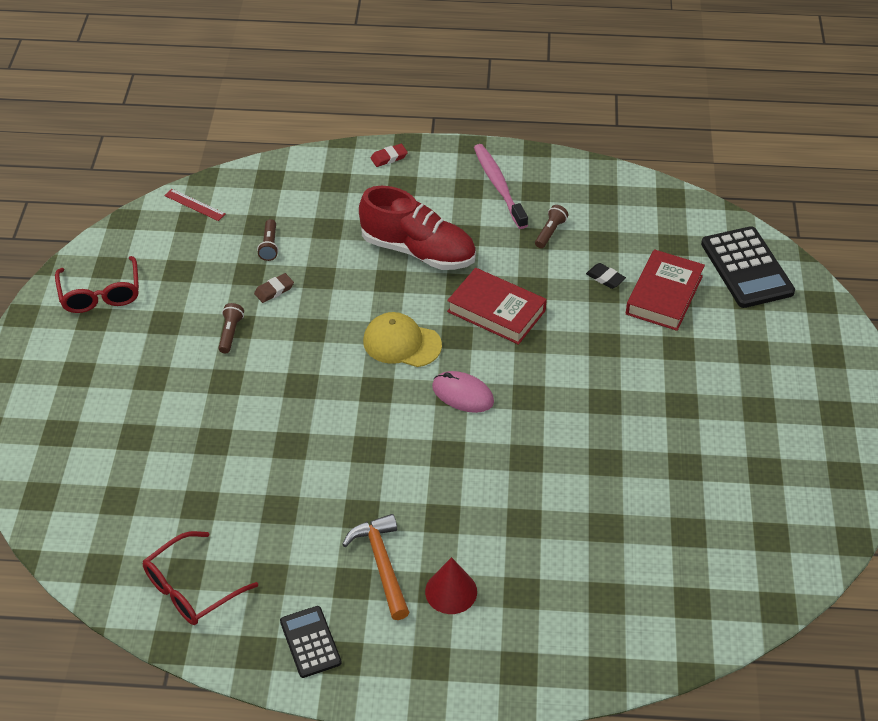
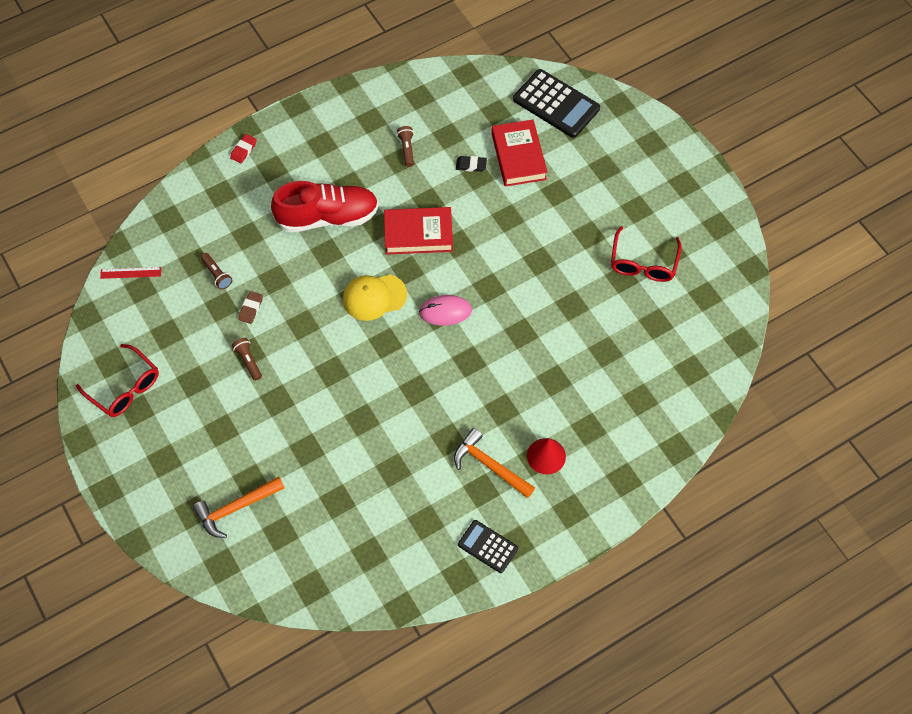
camera: 35 degrees left, 15 degrees up
(100, 453) = (236, 508): none -> orange hammer
(191, 588) = (382, 561): red glasses -> red glasses (643, 263)
(499, 186) = (342, 130): pink toothbrush -> none

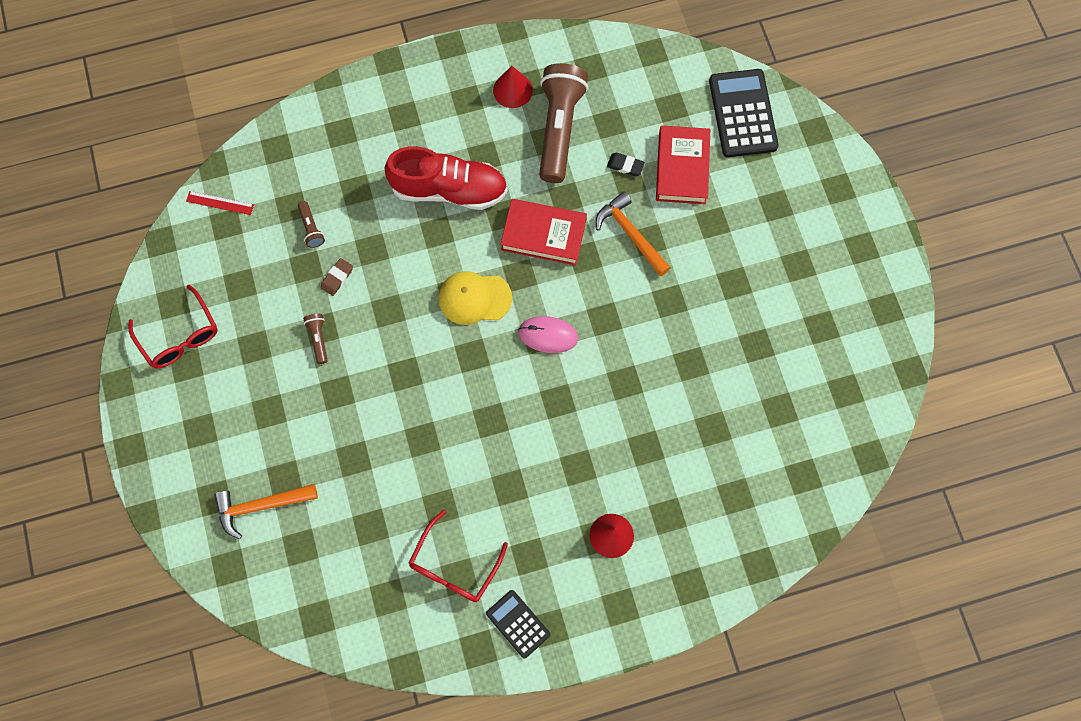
camera: 15 degrees right, 10 degrees up
(243, 150) = (379, 86): red eraser -> none
(359, 128) = (512, 90): none -> red cone
(406, 149) = (559, 128): brown flashlight -> brown flashlight, size x2.44
(489, 465) = (546, 530): orange hammer -> orange hammer (630, 234)
(556, 104) = (743, 114): black calculator -> black calculator turned 150 degrees counterclockwise
(643, 263) = (786, 333): red glasses -> red glasses (454, 565)

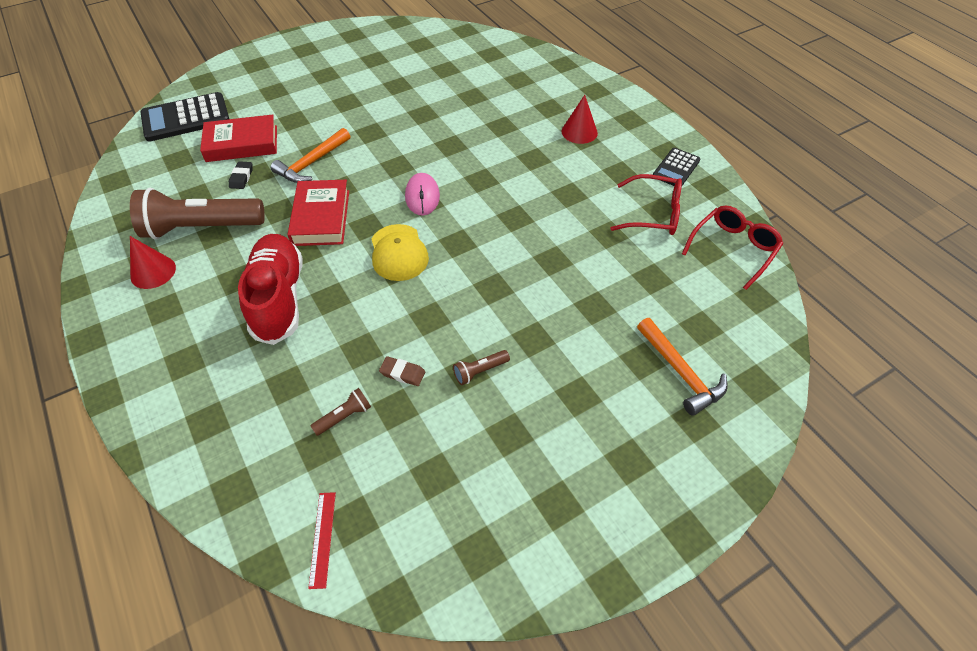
camera: 105 degrees left, 20 degrees down
(179, 336) = (522, 526): red glasses -> red glasses (733, 249)

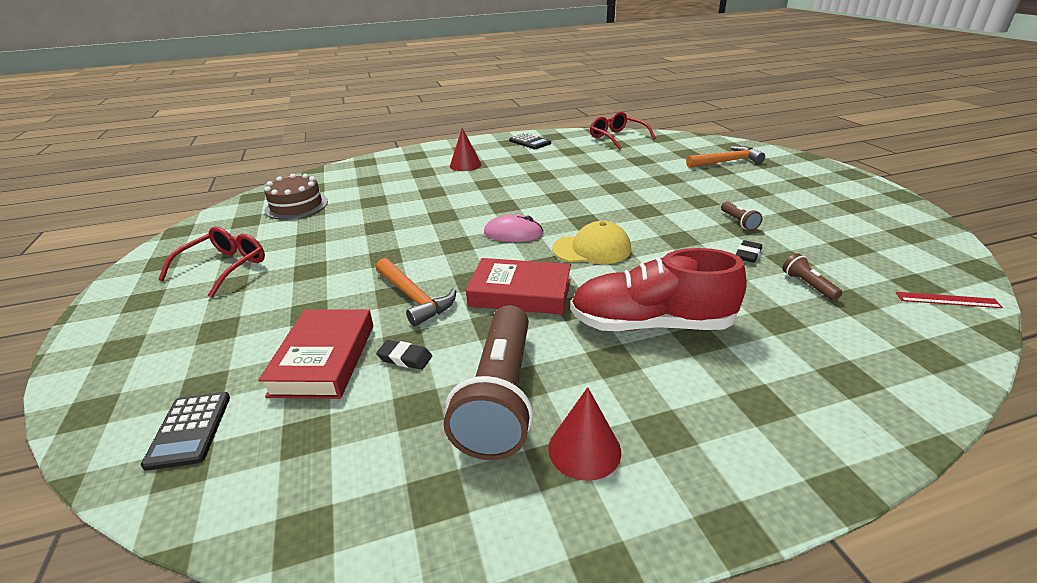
camera: 75 degrees left, 20 degrees down
(186, 118) = (189, 430): black calculator -> black calculator, size x0.59
(402, 373) = (748, 254): brown eraser -> black eraser
(452, 58) = (296, 206): none -> brown cake
(653, 214) = (575, 153): red glasses -> red glasses (224, 267)

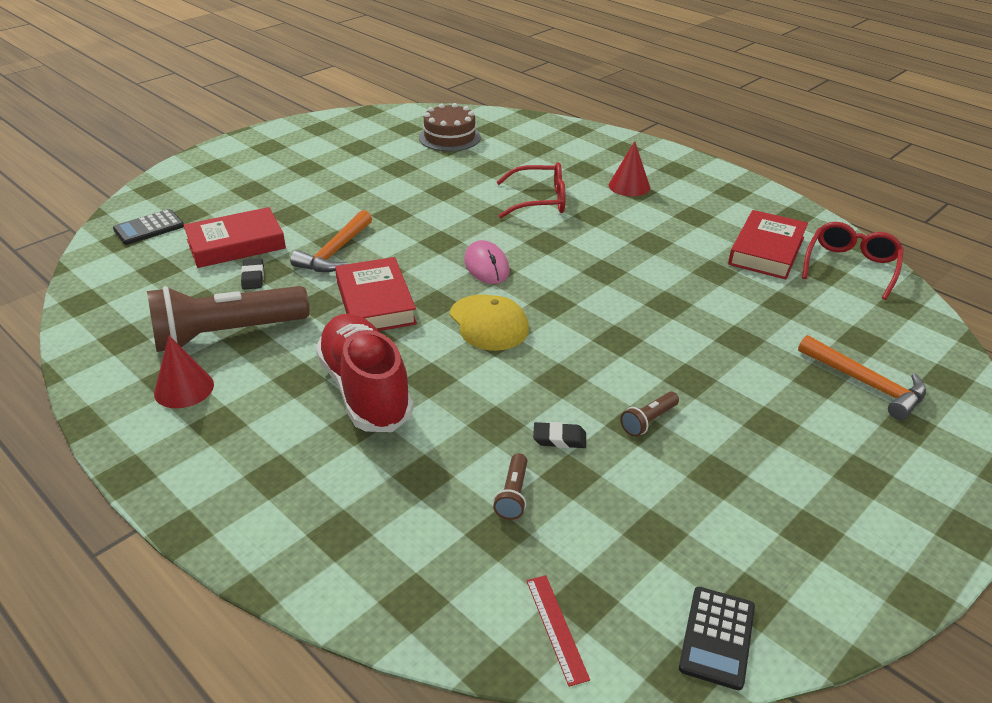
camera: 60 degrees right, 5 degrees up
(224, 267) = (327, 154): red glasses -> red glasses (539, 201)
(530, 142) = (750, 205): black calculator -> black calculator (717, 637)
(583, 150) = (766, 251): none -> red book
(807, 285) = (513, 495): brown flashlight -> brown flashlight turned 150 degrees clockwise

